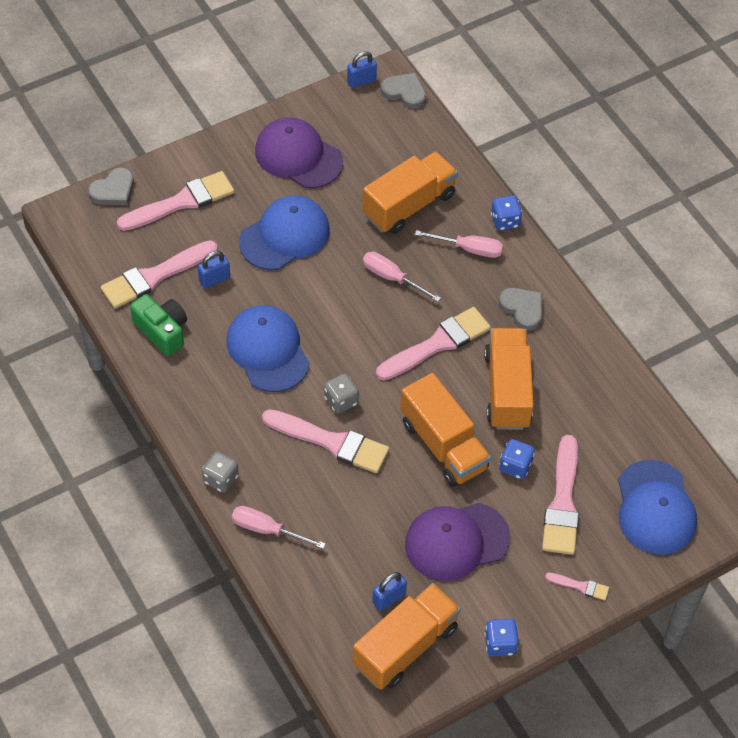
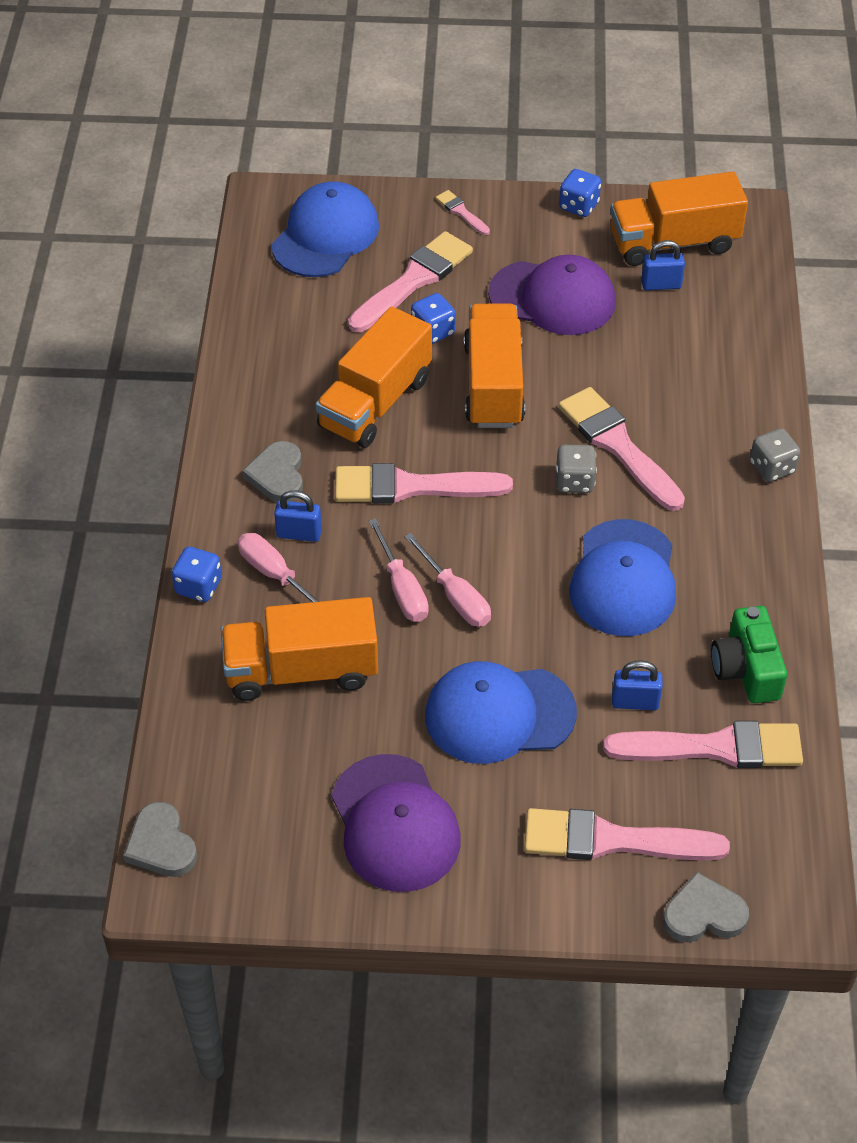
camera: 145 degrees left, 5 degrees down
(267, 530) = (750, 397): pink screwdriver -> pink screwdriver (455, 597)
(361, 81) = (207, 900): blue padlock -> blue padlock (299, 534)

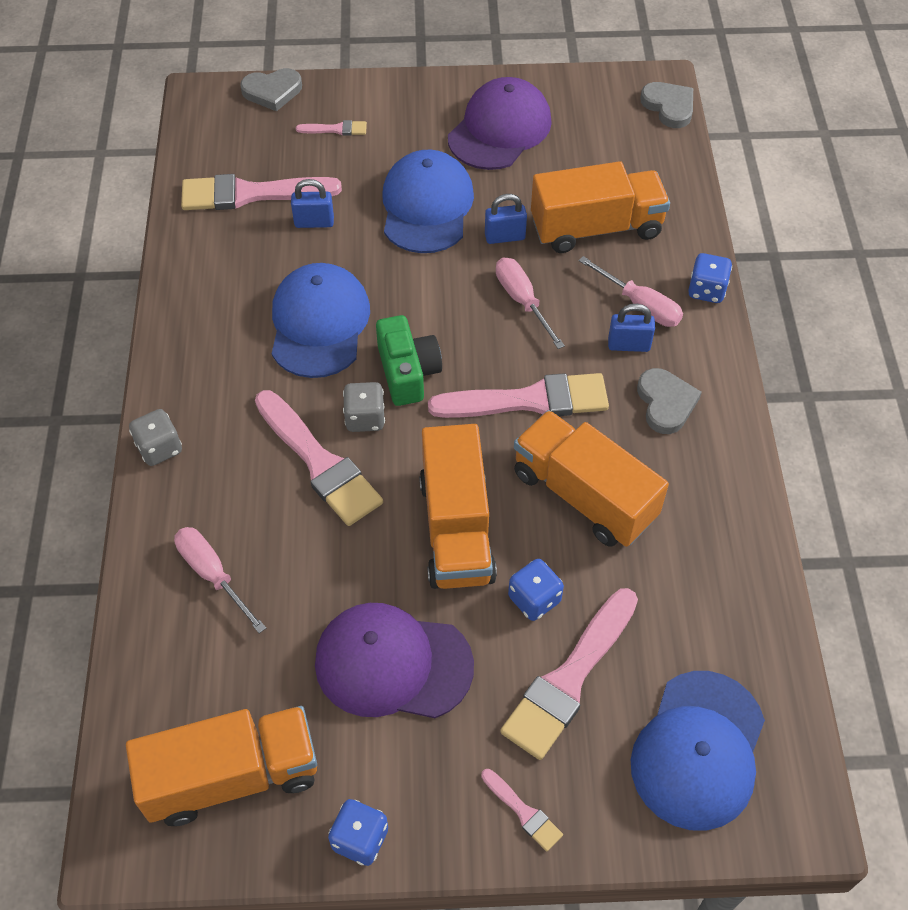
camera: 175 degrees right, 5 degrees up
(375, 403) = (583, 495): orange truck -> orange truck turned 75 degrees counterclockwise
(395, 823) = (499, 129): purple cap -> purple cap turned 60 degrees clockwise
(455, 597) = (473, 297): pink screwdriver -> pink screwdriver (213, 575)
(499, 714) = (426, 206): blue cap -> blue cap turned 75 degrees counterclockwise
(612, 840) = (336, 129): pink brush -> pink brush, size x0.46
(661, 285) = (255, 698): blue padlock -> blue padlock (504, 237)
(746, 669) = (216, 254): green camera -> green camera (407, 372)

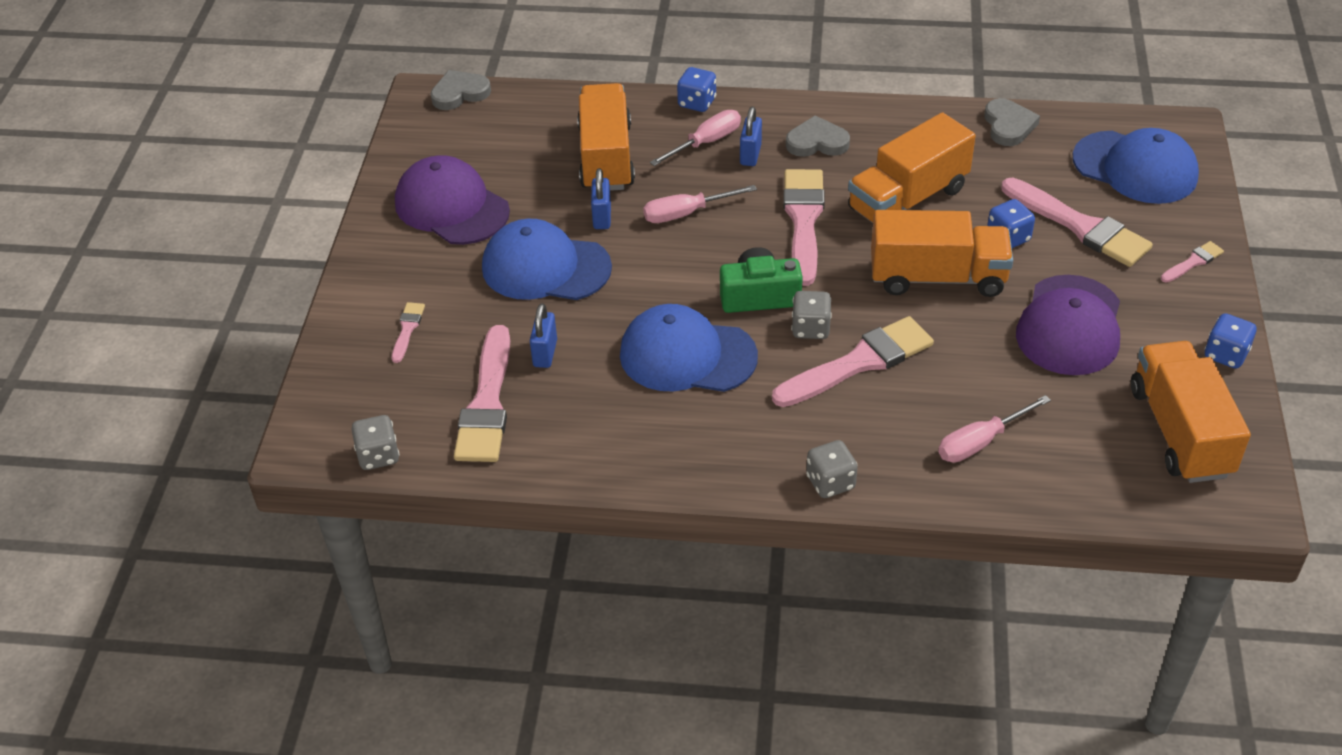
camera: 80 degrees left, 10 degrees down
(190, 139) = (378, 456): none -> grey dice
(272, 91) = (324, 380): grey heart -> grey heart (1008, 125)

